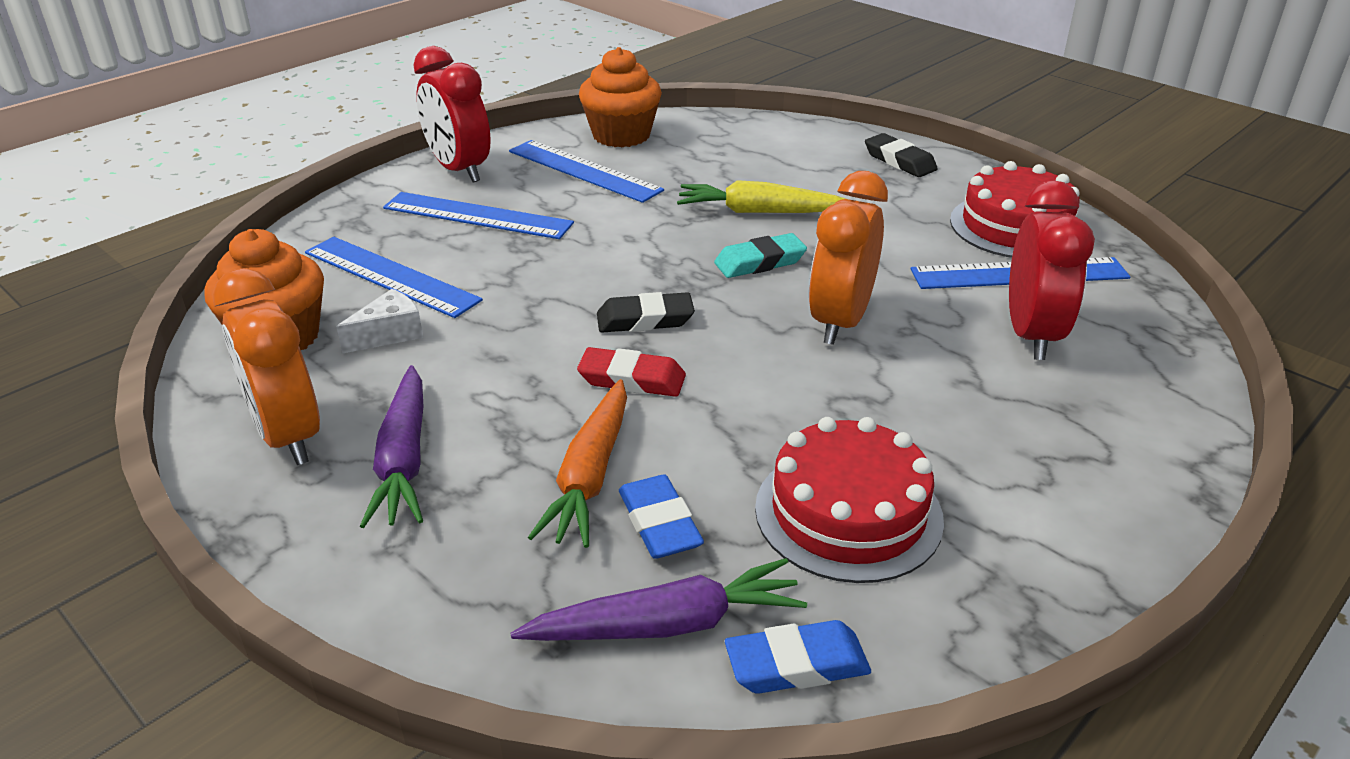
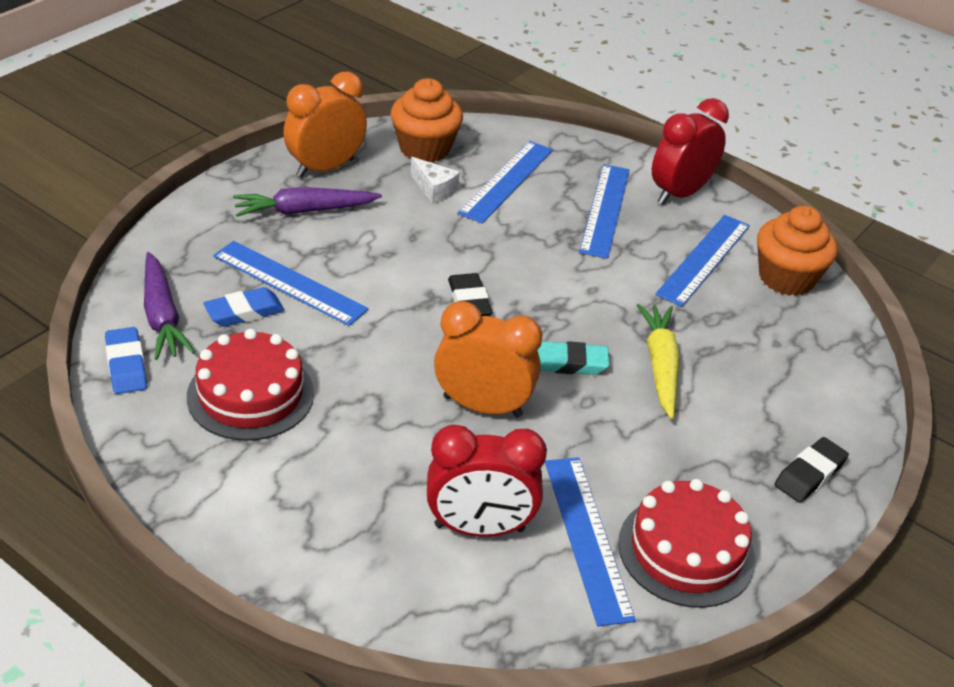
camera: 80 degrees right, 5 degrees up
(590, 475) = (289, 282): orange carrot -> blue ruler
(632, 379) = (392, 296): red eraser -> none
(760, 262) = (568, 363): turquoise eraser -> turquoise eraser turned 60 degrees counterclockwise

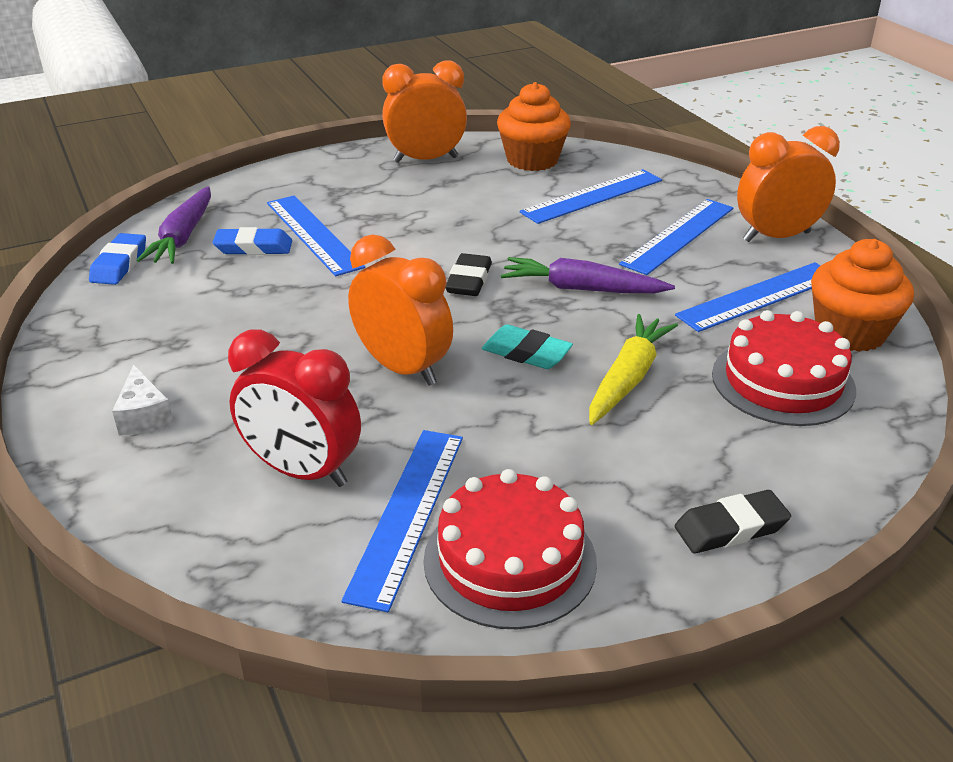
camera: 30 degrees right, 5 degrees down
(250, 395) = (197, 308): red cake -> red cake (782, 381)
(304, 211) = (377, 186): purple carrot -> purple carrot (582, 289)
(434, 189) = (513, 191): white cheese -> white cheese (144, 416)
(679, 193) = (776, 236): red clock -> orange clock

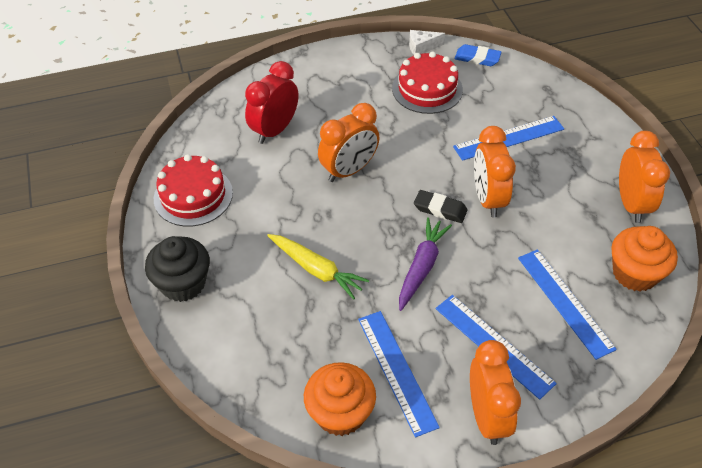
camera: 100 degrees right, 15 degrees up
(144, 416) = (330, 78): white cheese -> white cheese (422, 47)
(183, 236) = (509, 81): purple carrot -> none
(253, 247) = (493, 111): blue eraser -> none
(407, 513) = (235, 164): blue ruler -> none
(439, 246) = (488, 199): none -> orange clock
(526, 353) = (352, 226): turquoise eraser -> none
(730, 528) = (183, 283): black eraser -> black cupcake
(782, 381) = (294, 350): red cake -> red cake (427, 89)

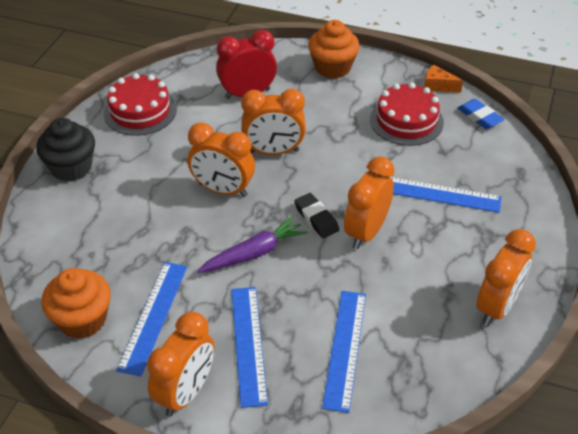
camera: 35 degrees right, 5 degrees down
(316, 269) = (172, 210): yellow carrot -> none
(341, 227) = (223, 190): none -> orange clock
(422, 47) = (437, 86): white cheese -> orange cheese
(635, 273) = (436, 364): orange cupcake -> orange cupcake (332, 67)

